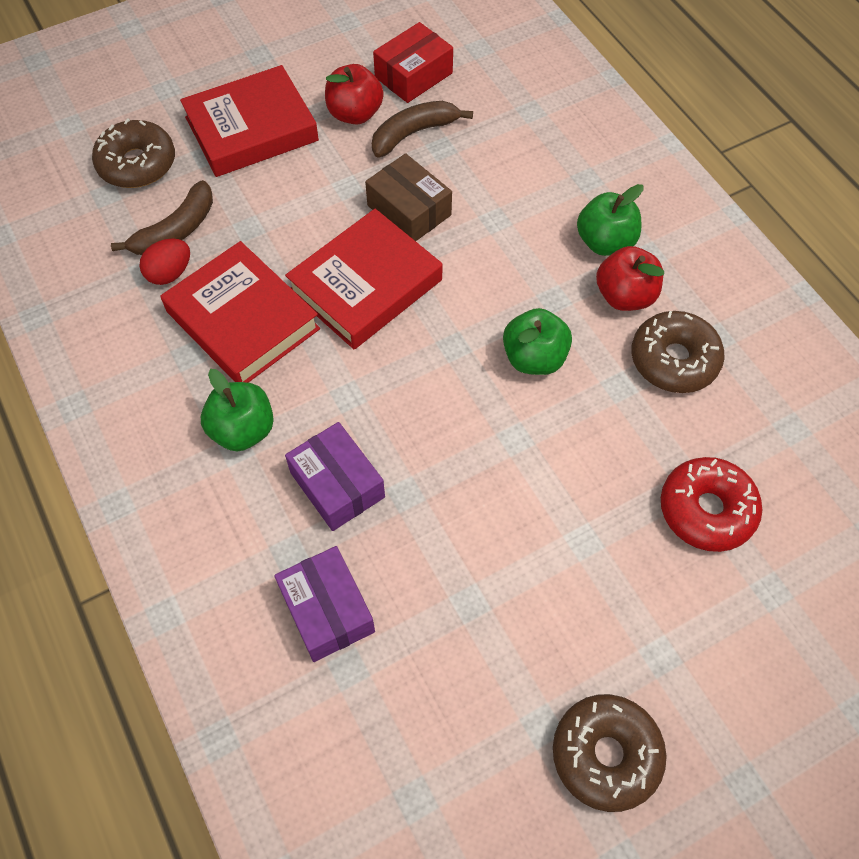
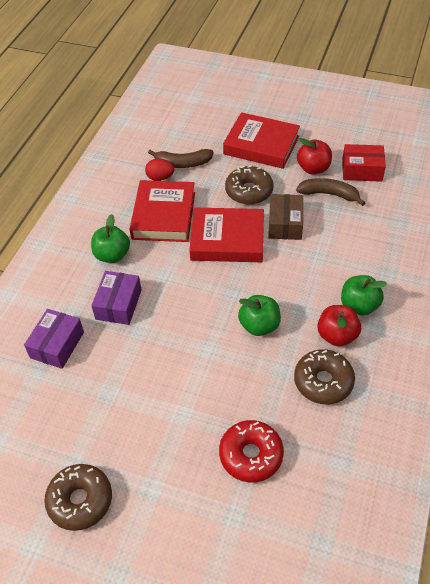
camera: 50 degrees right, 10 degrees down
(137, 164) = (200, 128): brown donut -> brown donut (249, 191)

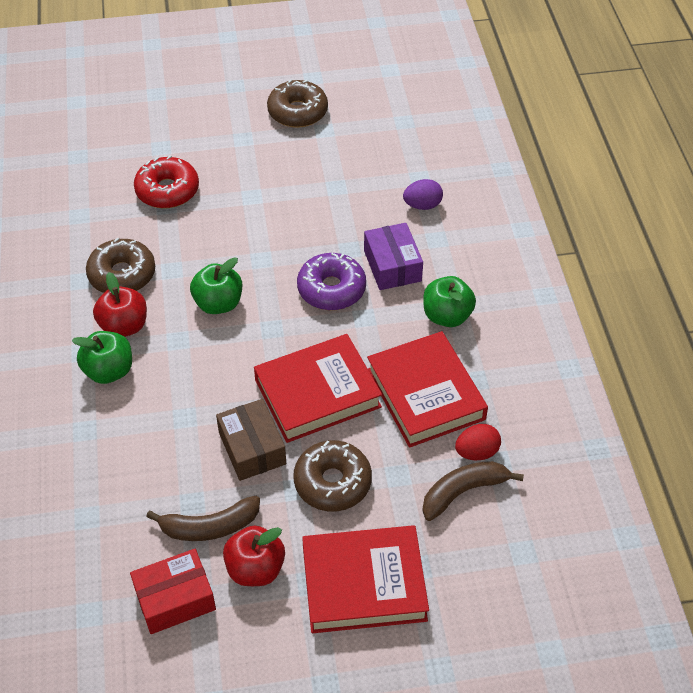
camera: 150 degrees right, 0 degrees up
(57, 345) = (422, 205): purple box -> purple egg
(173, 304) = (331, 289): none -> purple donut

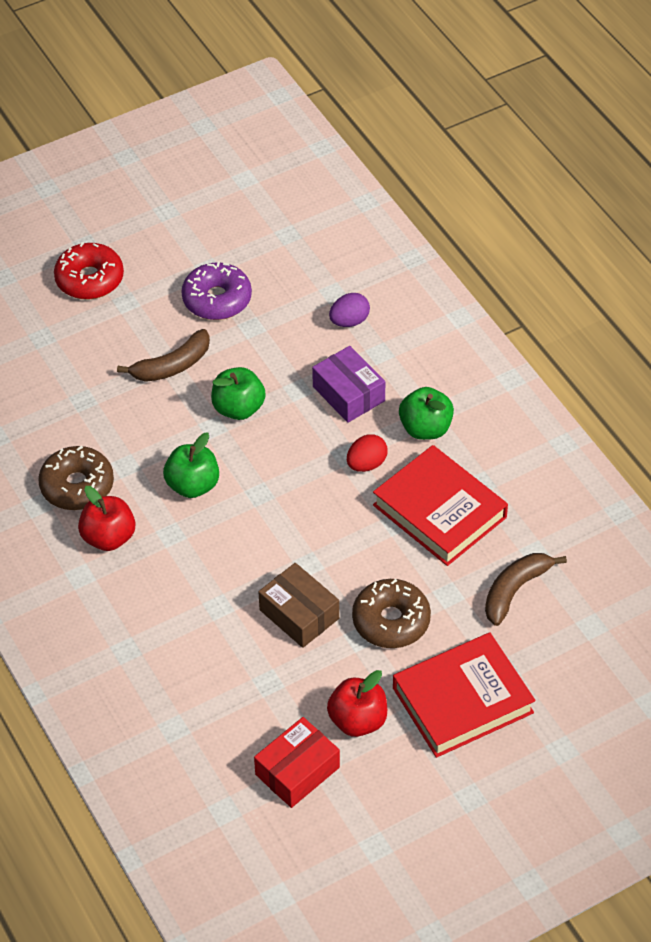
camera: 20 degrees left, 0 degrees up
(109, 371) = (118, 586): green apple -> green apple (238, 408)
(167, 190) = (75, 383): red donut -> red donut (89, 279)
(209, 527) = (296, 698): brown banana -> brown banana (172, 366)
(297, 112) = (169, 255): brown donut -> none
(317, 393) = (336, 543): red book -> none
(331, 289) = (299, 436): purple donut -> purple donut (217, 299)
(476, 452) = (511, 550): red egg -> red egg (366, 464)

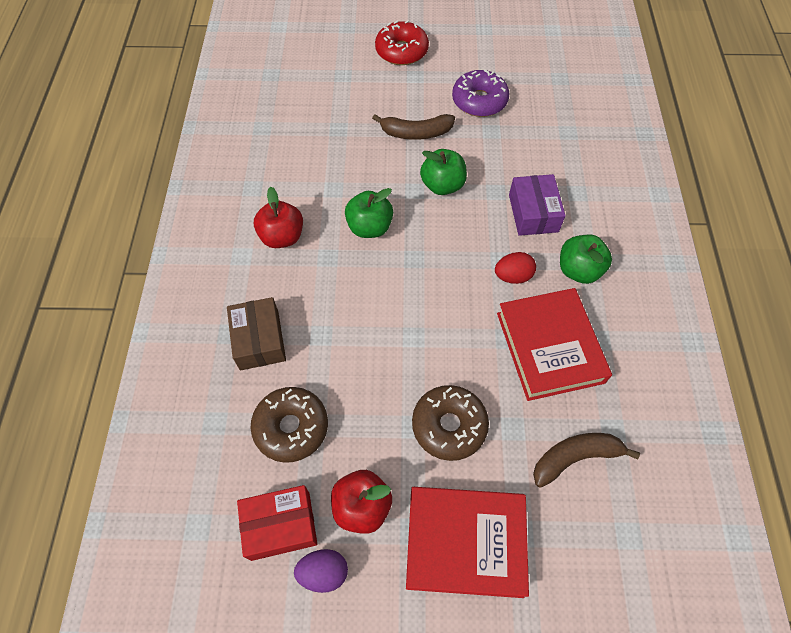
camera: 30 degrees right, 10 degrees up
(77, 486) = (289, 187): brown donut -> brown donut (291, 427)
(299, 614) = (378, 377): brown box -> brown box (259, 340)
(349, 321) = (567, 158): purple egg -> purple egg (323, 572)

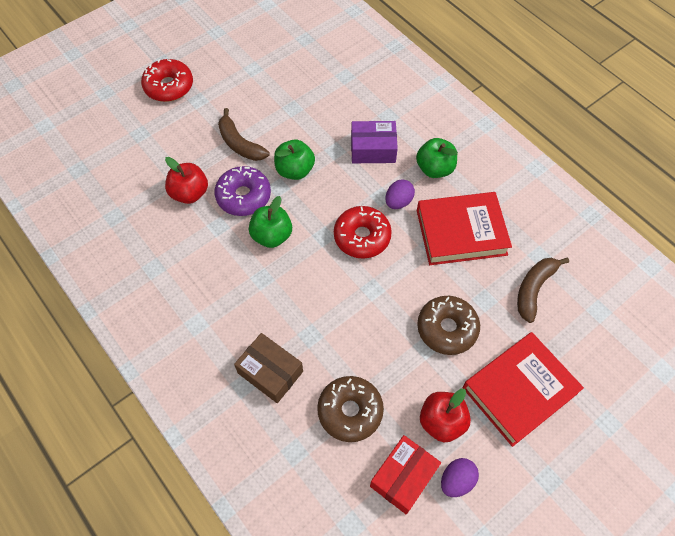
camera: 40 degrees left, 0 degrees up
(282, 237) = (214, 288): red apple -> red apple (189, 193)
(416, 133) = (240, 144): brown banana -> brown banana turned 90 degrees clockwise
(448, 283) = (362, 237): none -> red donut
(479, 101) = (263, 90): purple donut -> purple donut (243, 196)
(513, 276) = (398, 202): red egg -> purple egg
(533, 213) = (373, 149): purple box -> purple box turned 45 degrees counterclockwise
(549, 347) = (461, 232): red book -> red book turned 45 degrees counterclockwise

